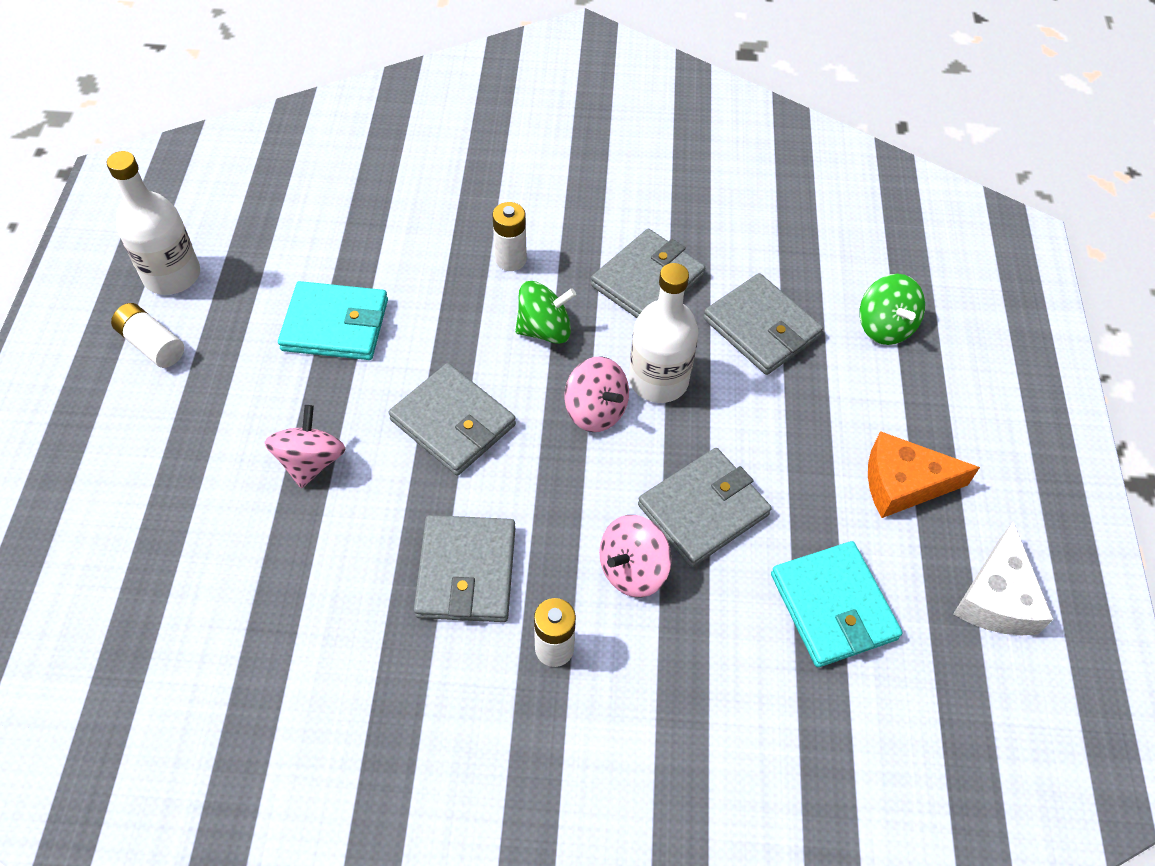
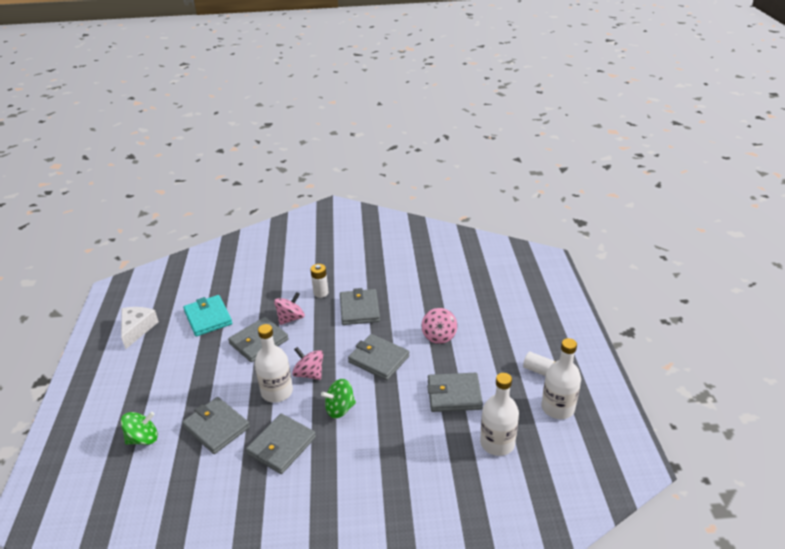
camera: 175 degrees right, 20 degrees down
(302, 235) = (497, 443): none -> white bottle
(335, 325) = (454, 395): turquoise wallet -> grey wallet
(511, 259) = (366, 446): white battery -> none
(884, 326) = (143, 438): green spinning top -> green spinning top turned 90 degrees clockwise
(903, 484) = (162, 363): orange cheese -> none

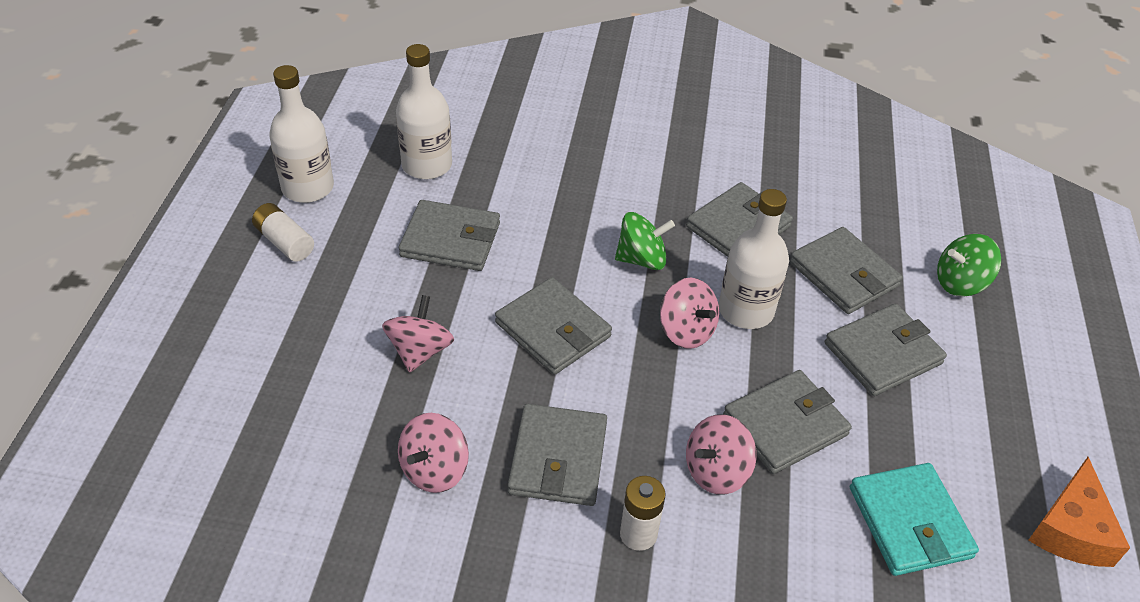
camera: 170 degrees left, 10 degrees up
(137, 329) = (1071, 529): white cheese -> orange cheese
(203, 385) = (883, 353): none -> grey wallet
(409, 296) = (434, 470): none -> pink spinning top

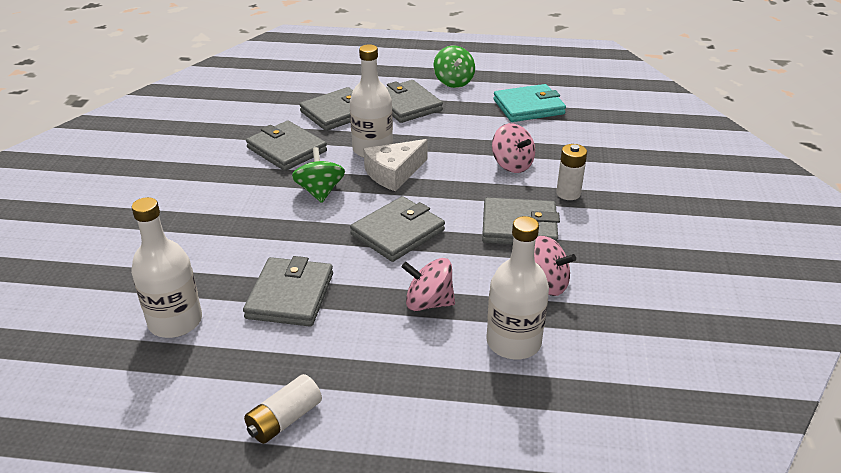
camera: 90 degrees left, 10 degrees down
(308, 188) = (194, 414): white bottle -> white bottle (513, 342)
(686, 331) = (394, 173): pink spinning top -> white cheese
(785, 425) = (470, 140): grey wallet -> none
(960, 283) = (345, 76): green spinning top -> green spinning top (453, 82)
(1071, 529) = (518, 67): orange cheese -> none

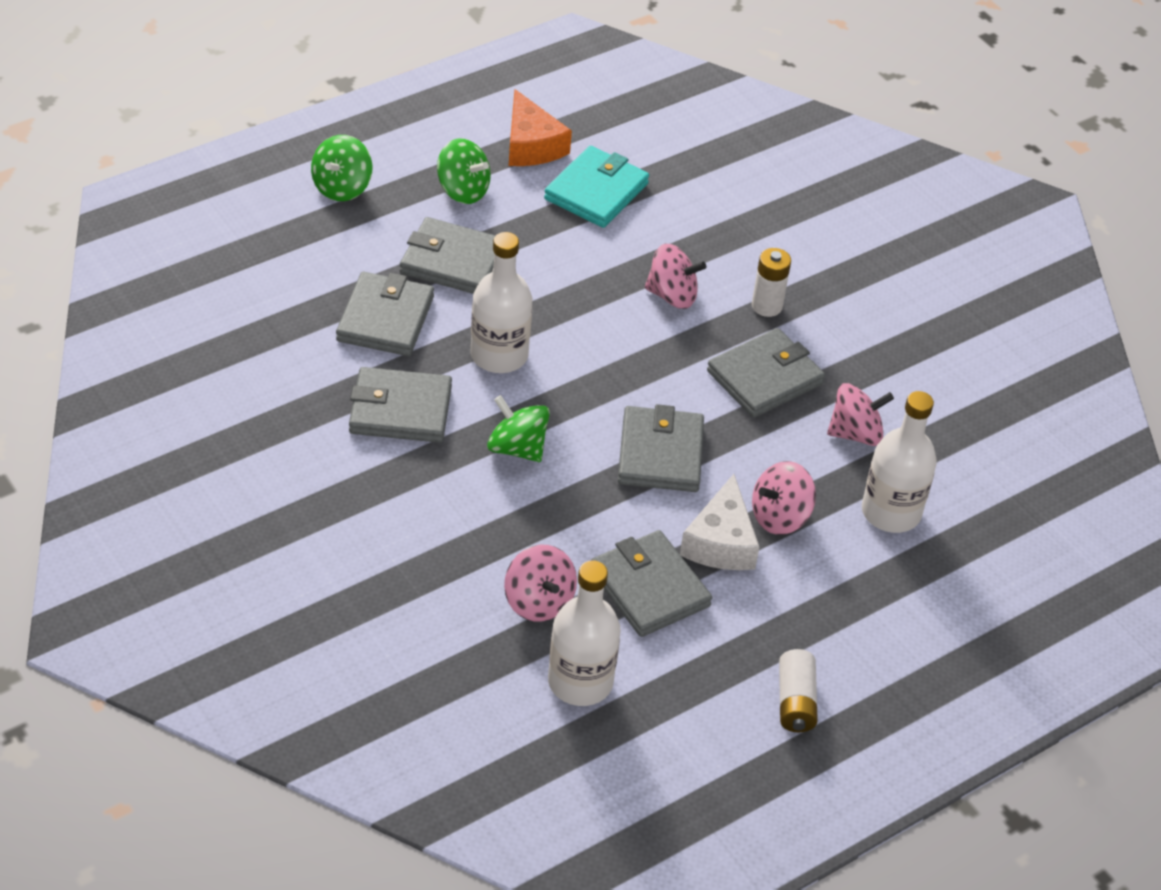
camera: 45 degrees left, 10 degrees up
(218, 267) = (538, 601): none -> pink spinning top
(394, 61) = (342, 187): none -> green spinning top
(394, 173) = (564, 377): white cheese -> white cheese (721, 542)
(517, 78) = (531, 145): none -> orange cheese

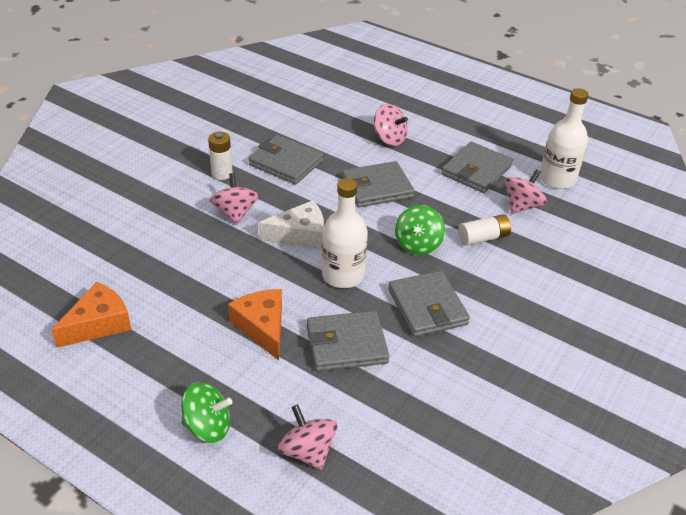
camera: 110 degrees left, 5 degrees down
(453, 261) = (262, 327): grey wallet -> orange cheese
(463, 190) = (175, 347): green spinning top -> none
(596, 191) = (142, 273): turquoise wallet -> none
(721, 542) = (423, 154): white cheese -> white cheese (300, 235)
(795, 702) = (501, 114): white battery -> white battery (483, 238)
(855, 433) = (308, 125): pink spinning top -> pink spinning top (307, 451)
(891, 512) = (357, 106): white bottle -> none

